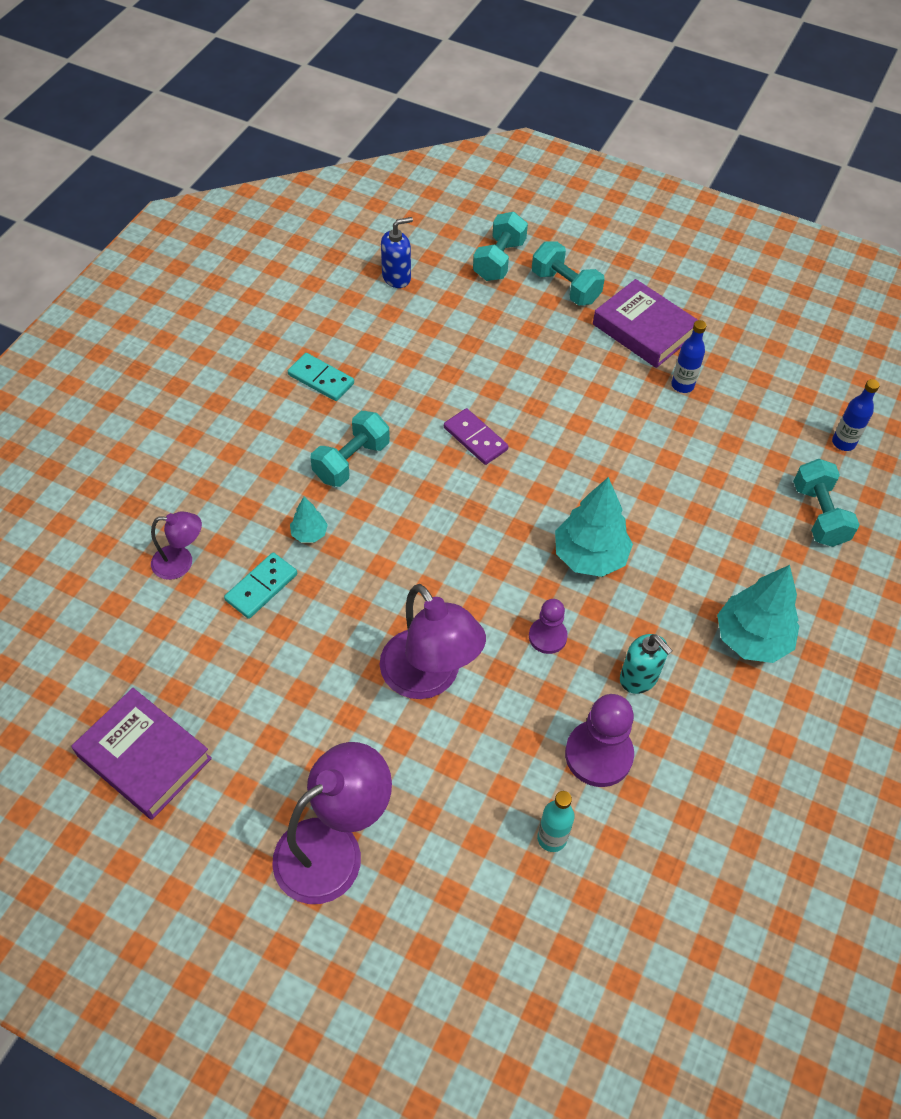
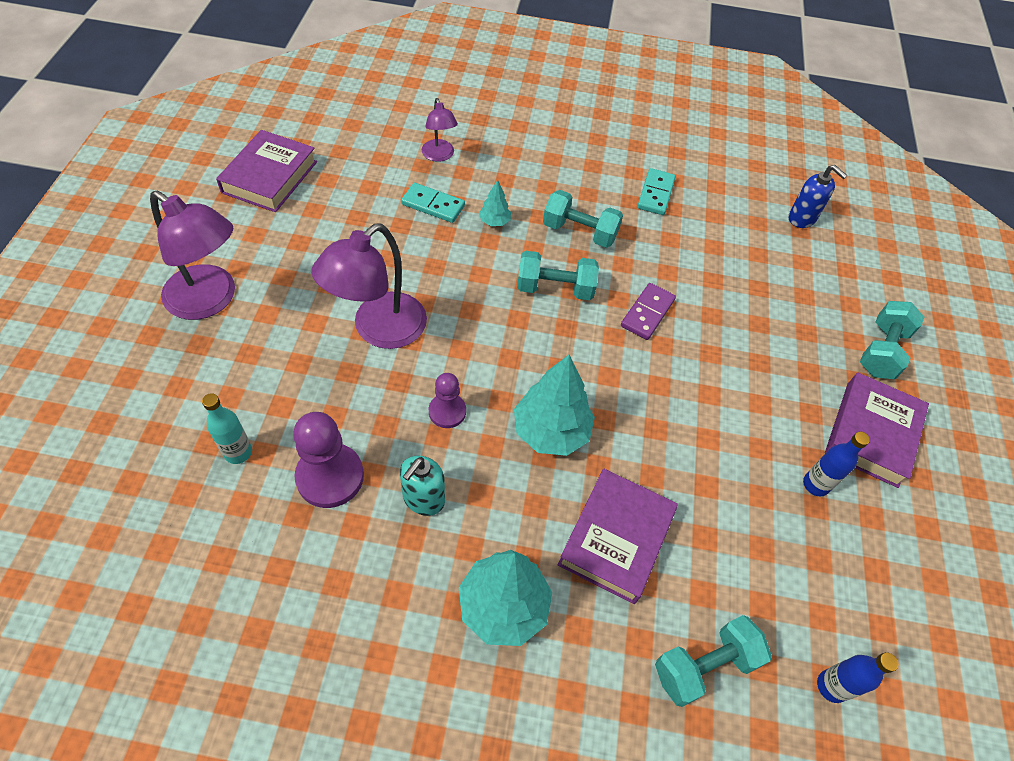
camera: 70 degrees right, 0 degrees up
(499, 260) = (877, 289): turquoise dumbbell -> turquoise dumbbell (555, 288)
(705, 539) = (616, 538): none -> purple book

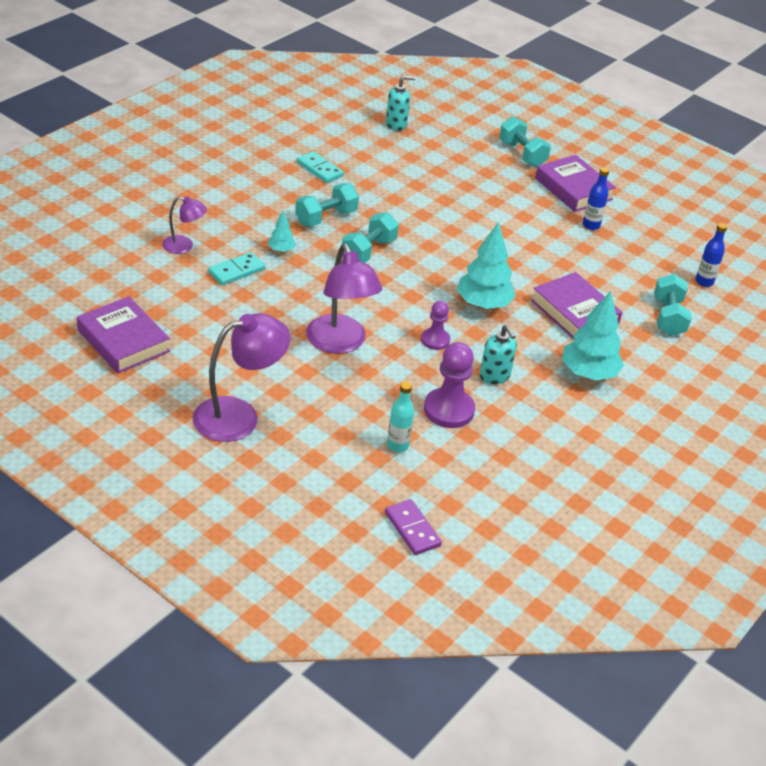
camera: 60 degrees left, 15 degrees down
(647, 313) = (422, 223): purple domino -> purple domino (412, 529)
(802, 218) = (396, 124): blue soap dispenser -> turquoise soap dispenser

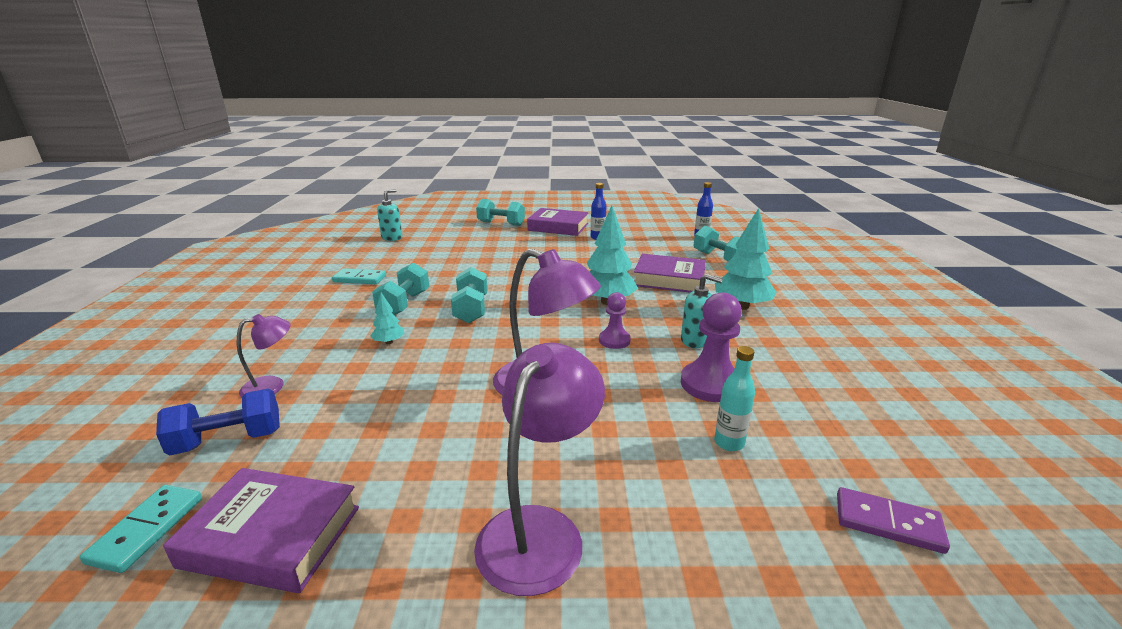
camera: 35 degrees left, 15 degrees down
(137, 273) = (228, 440): none -> blue dumbbell
(236, 271) = (360, 379): turquoise domino -> turquoise domino (147, 530)

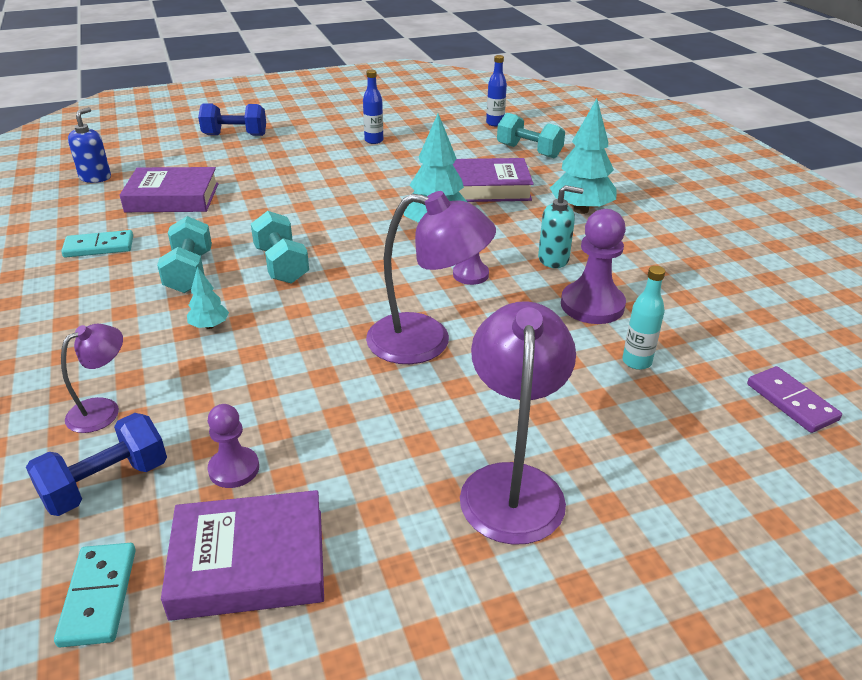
camera: 20 degrees left, 10 degrees up
(322, 453) = (234, 469): none -> purple pawn
(392, 238) = (95, 177): turquoise soap dispenser -> blue soap dispenser
(501, 223) = (235, 135): turquoise dumbbell -> blue dumbbell
(558, 227) = (314, 131): purple book -> purple book (172, 197)
(888, 523) = (791, 402): purple domino -> purple domino turned 60 degrees clockwise

